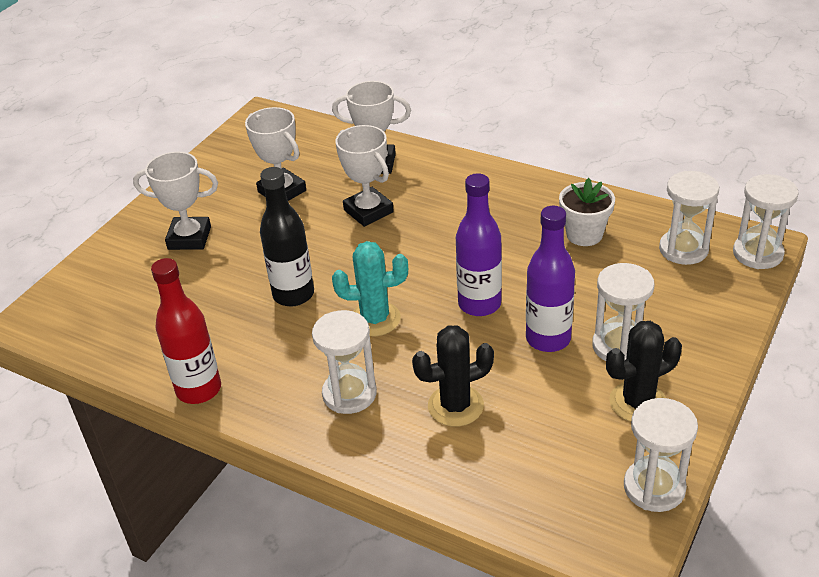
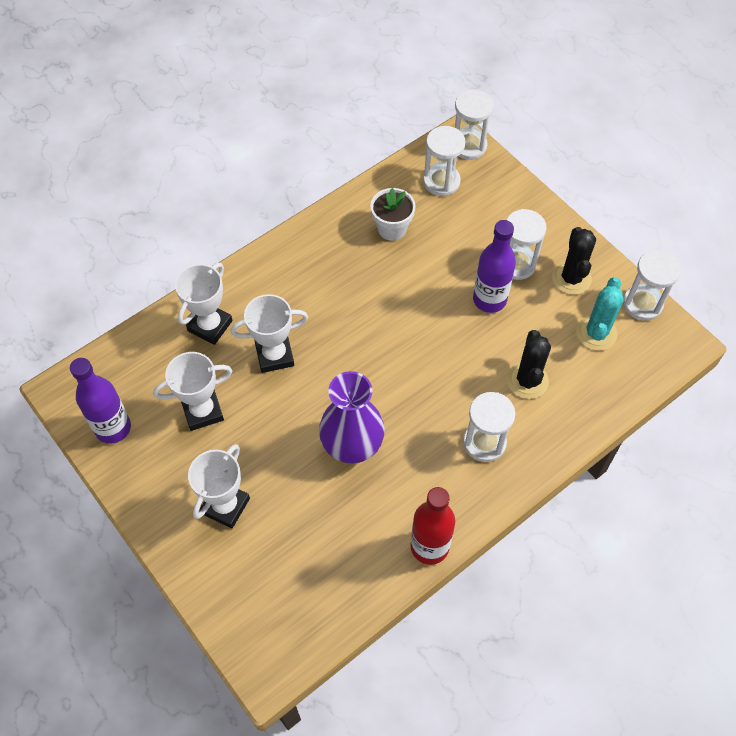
camera: 70 degrees left, 20 degrees up
(293, 295) = (352, 445): black bottle -> purple vase
(375, 319) = (412, 398): turquoise cactus -> turquoise cactus (596, 333)
(479, 304) = (432, 325): purple bottle -> purple bottle (113, 428)

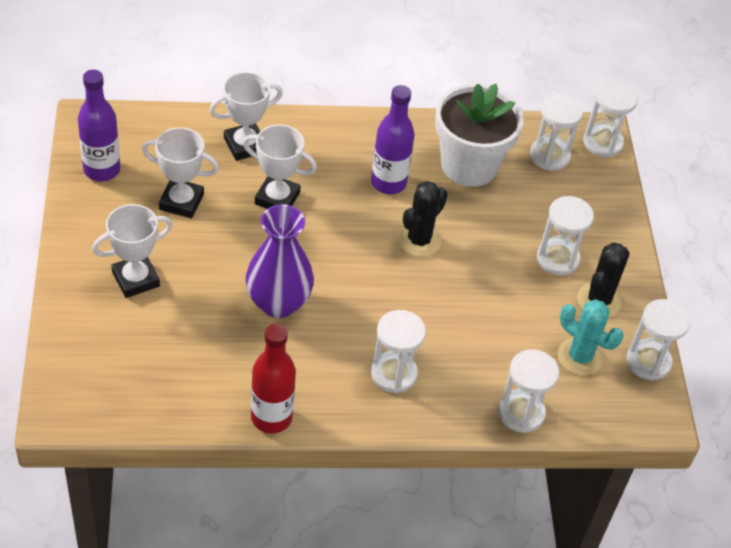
camera: 30 degrees right, 10 degrees down
(392, 228) = (469, 165): white flower pot -> white flower pot, size x1.80
(489, 299) = (505, 271): purple bottle -> purple bottle (388, 183)
(527, 381) = (478, 353): black cactus -> black cactus (419, 240)
(595, 408) = (521, 413): none -> white hourglass
(596, 333) = (580, 357): turquoise cactus -> turquoise cactus turned 75 degrees clockwise

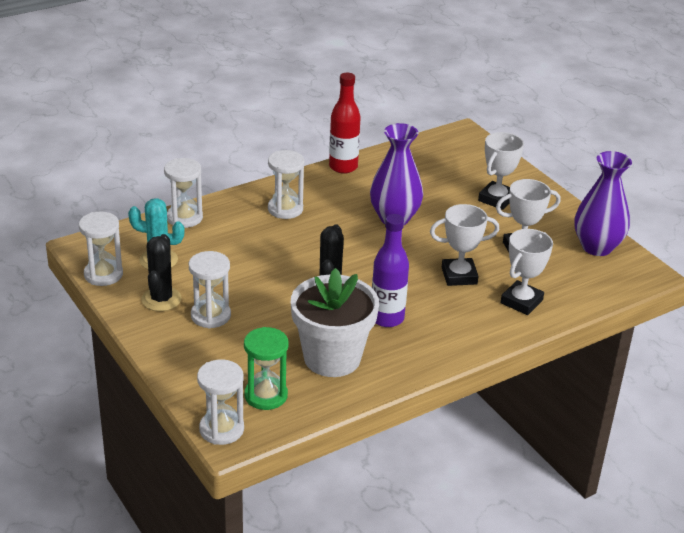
camera: 155 degrees right, 15 degrees down
(102, 170) = (597, 247): purple bottle -> purple vase
(549, 156) = (266, 395): white hourglass -> green hourglass

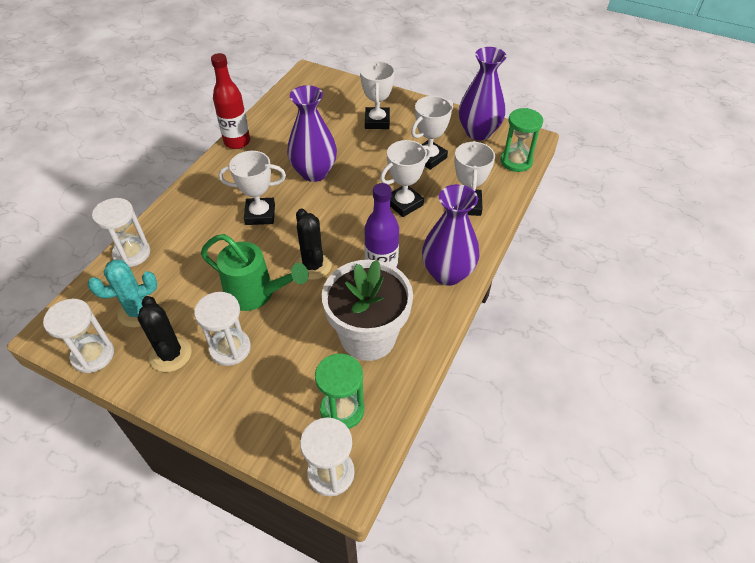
camera: 30 degrees left, 15 degrees up
(263, 288) = (256, 294): none -> green watering can
(285, 209) = (218, 204): white hourglass -> none
(316, 232) = (260, 214): none -> white trophy
(449, 345) = (447, 273): none -> purple vase
(612, 287) = (516, 161): none -> green hourglass

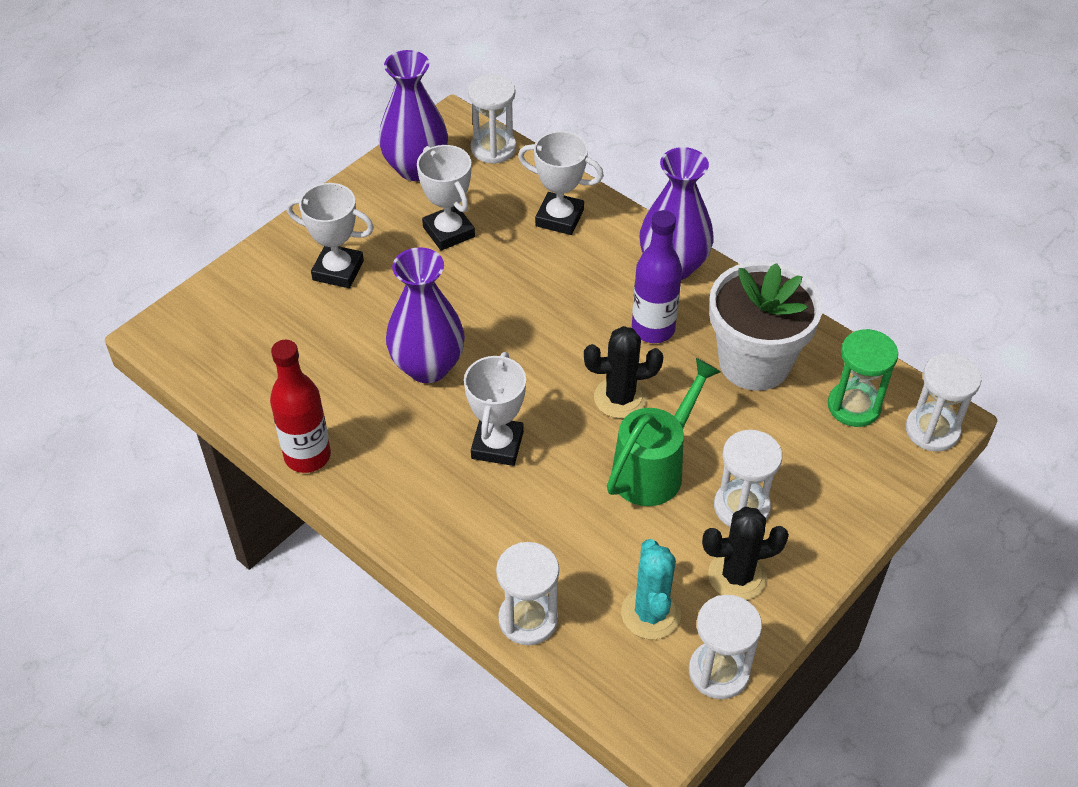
camera: 75 degrees left, 0 degrees up
(404, 203) = (533, 279): white trophy -> none
(516, 161) = (493, 148): green hourglass -> white hourglass

